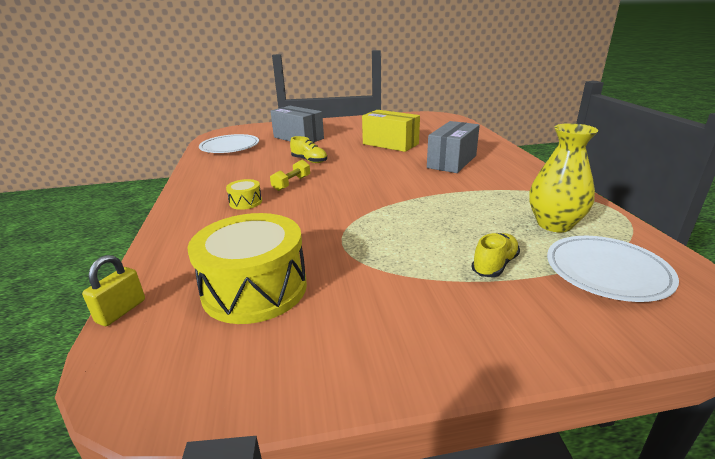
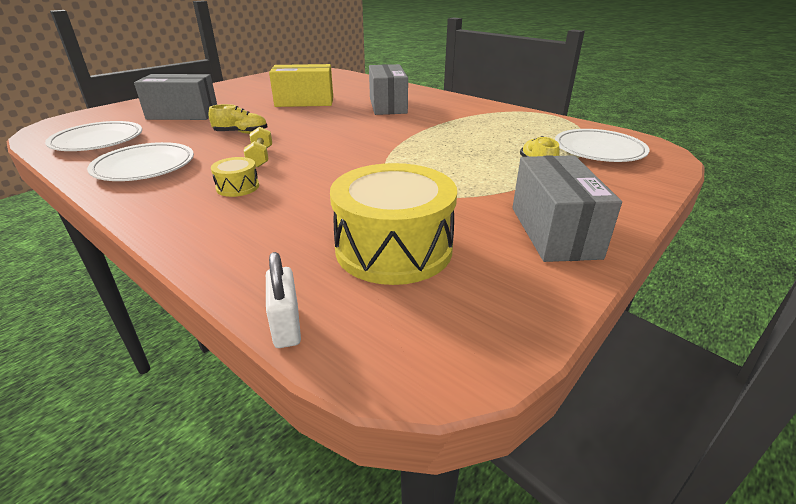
camera: 40 degrees left, 5 degrees up
(121, 311) = (286, 326): yellow padlock -> white padlock
(224, 172) = (144, 167): none -> white plate
(395, 337) = (554, 232): none -> grey box
(554, 224) = (529, 131): yellow vase -> none

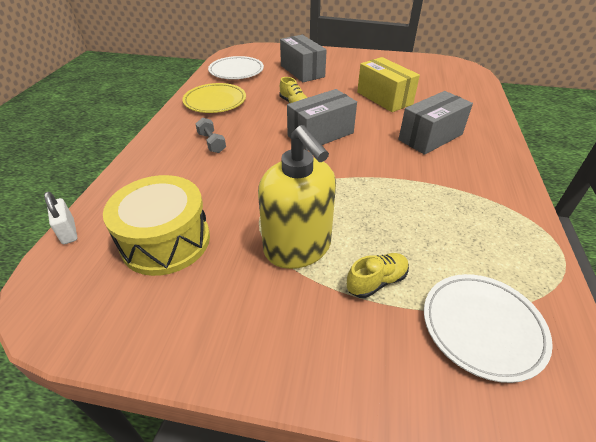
camera: 60 degrees right, 10 degrees up
(144, 167) = (215, 101): white plate -> yellow plate
(237, 187) = (212, 143): yellow drum -> grey dumbbell
(260, 157) = (261, 130): yellow dumbbell -> none
(286, 326) = (68, 232): white padlock -> white padlock turned 75 degrees counterclockwise
(473, 184) = (298, 248): none -> yellow soap dispenser
(554, 232) = (239, 328): grey box -> grey box (320, 134)

